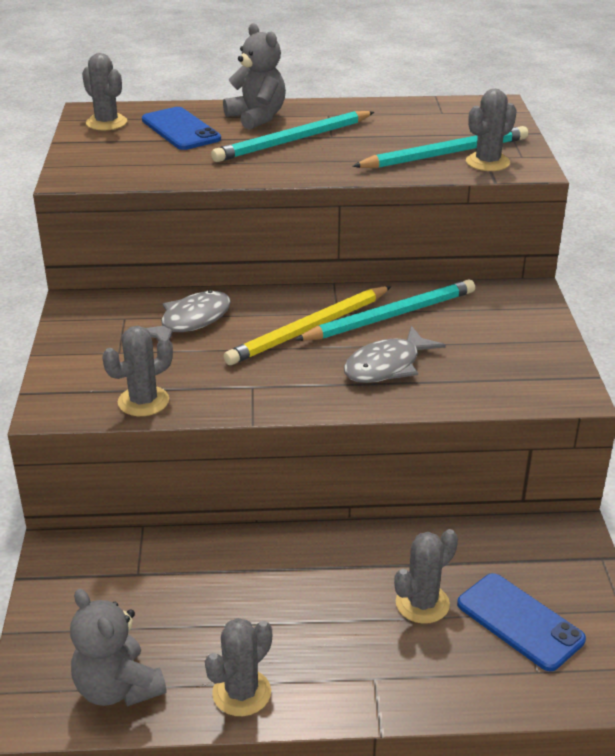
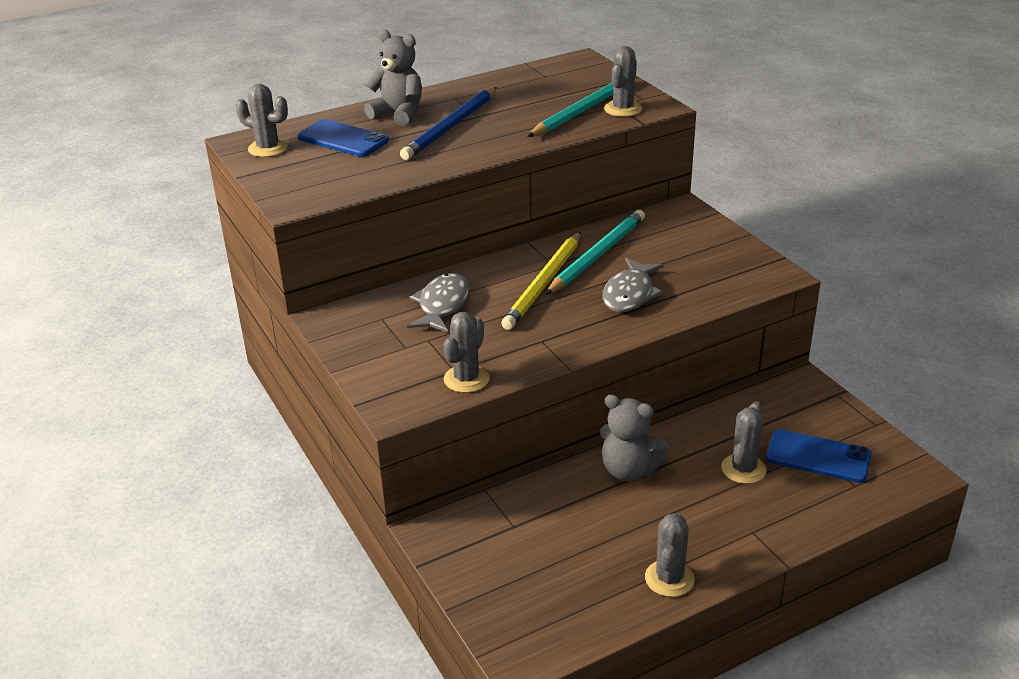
camera: 25 degrees left, 0 degrees up
(118, 688) = (575, 612): grey teddy bear -> grey teddy bear (629, 470)
(293, 141) = (451, 127): turquoise pencil -> blue pencil

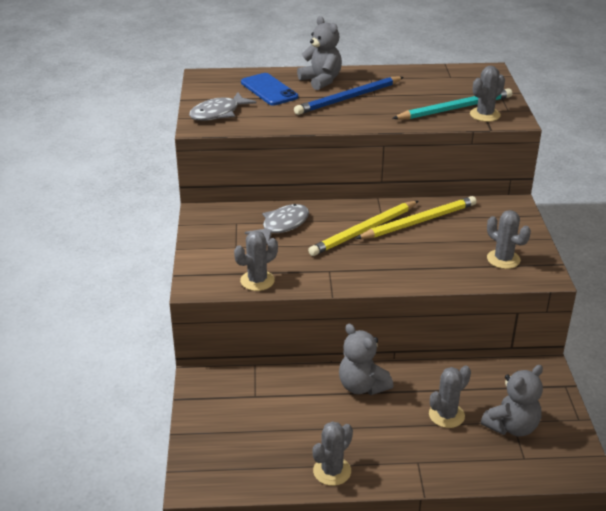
camera: 25 degrees right, 0 degrees up
(268, 148) = (216, 84): grey cactus -> grey cactus (503, 259)
(597, 255) = (419, 221): turquoise pencil -> yellow pencil
(630, 294) = (419, 256): grey fish -> grey fish (218, 113)
(818, 456) = (511, 426): blue phone -> grey teddy bear

